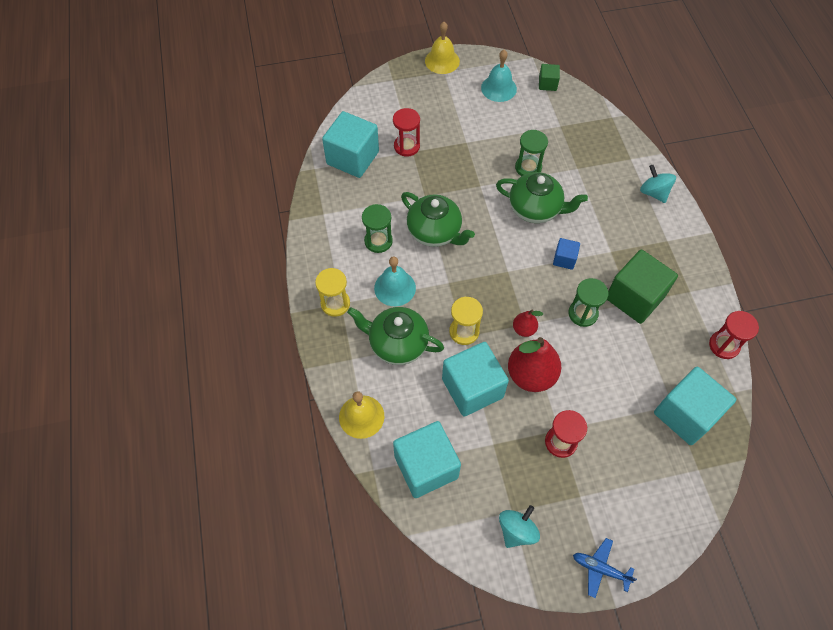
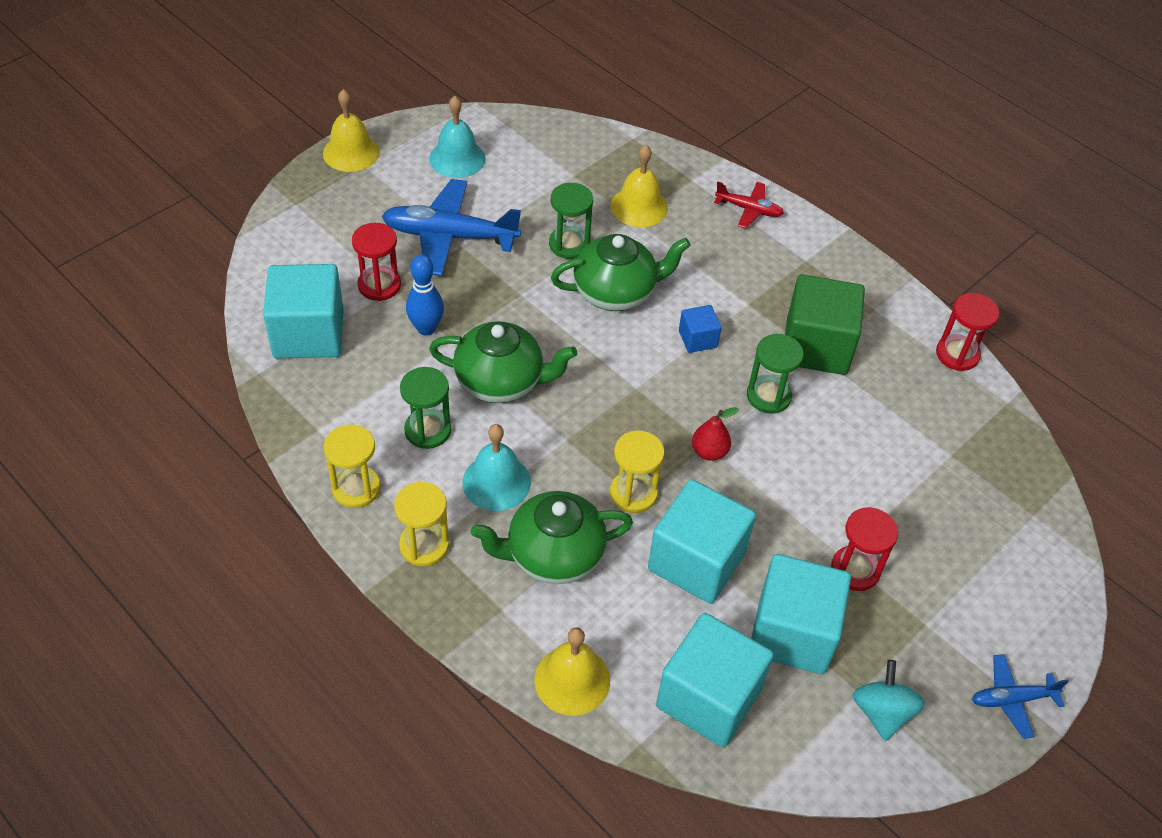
camera: 35 degrees left, 10 degrees down
(322, 255) = (356, 488): none -> yellow hourglass
(415, 182) = (426, 328): none -> blue bowling pin
(463, 134) = (449, 236): none -> blue plane
(531, 375) = (759, 505): red pear -> none
(547, 84) = (520, 128): green cube -> none
(586, 162) = (639, 206): none -> yellow bell
(654, 192) = (749, 209): turquoise spinning top -> red plane
(685, 414) = (973, 457): turquoise cube -> turquoise cube (792, 633)

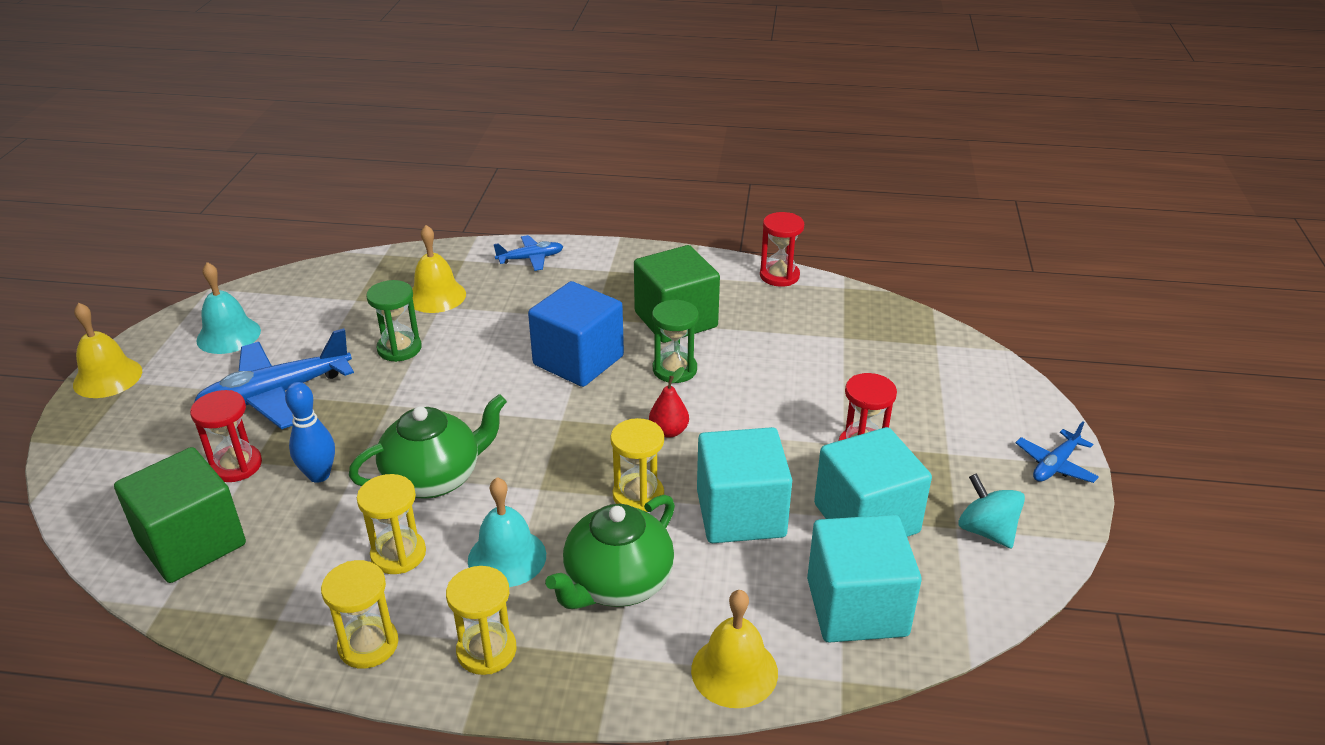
camera: 35 degrees left, 15 degrees down
(308, 333) = (192, 543): turquoise cube -> green cube
(428, 430) = (398, 554): green hourglass -> yellow hourglass
(616, 292) = (476, 362): green teapot -> none
(697, 339) = (578, 360): blue cube -> blue cube, size x2.08
(749, 209) = (531, 258): red plane -> blue plane

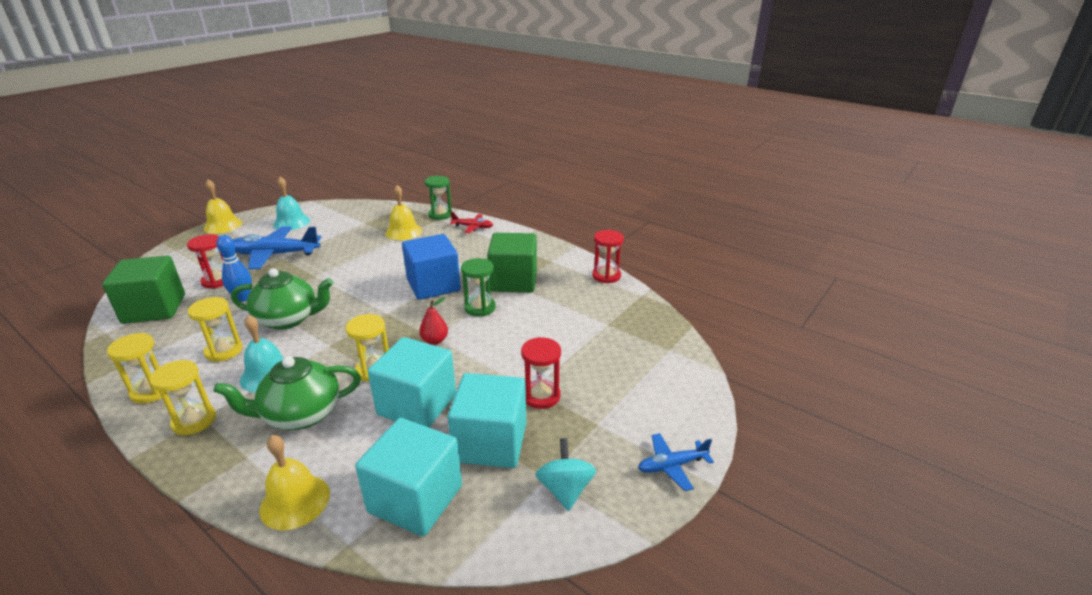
camera: 30 degrees right, 5 degrees down
(399, 348) = (354, 251): green hourglass -> green hourglass (440, 215)
(531, 258) = (473, 227): blue plane -> red plane

